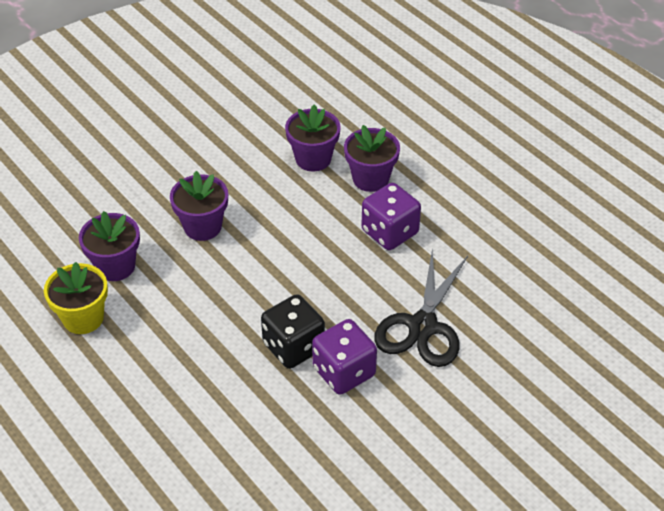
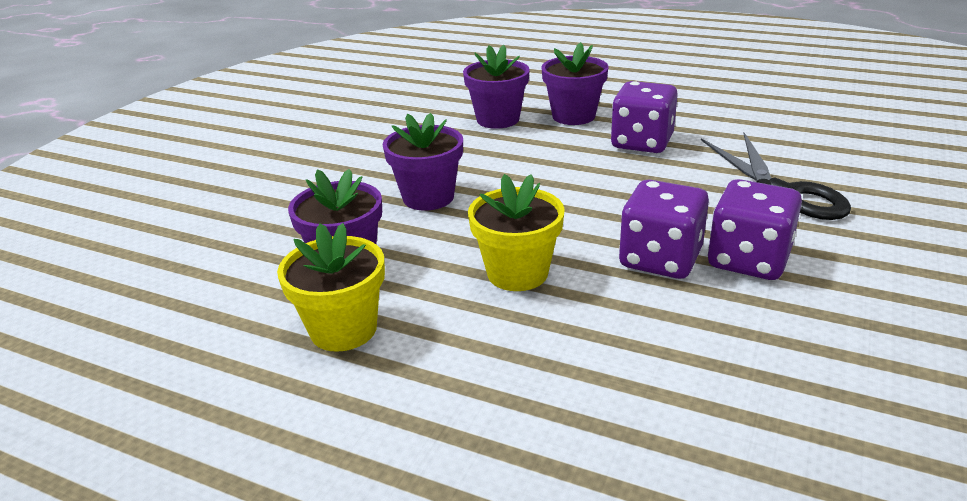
camera: 25 degrees left, 15 degrees down
(203, 319) = (517, 273): none -> yellow flower pot
(293, 347) = (660, 259): black dice -> purple dice

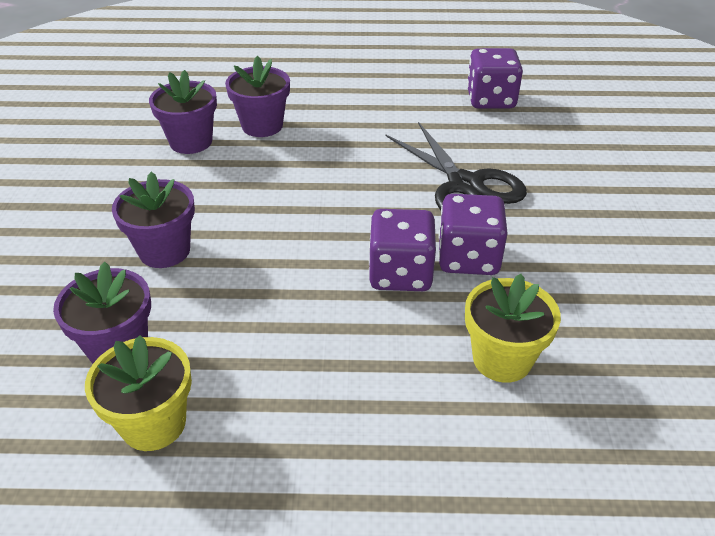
camera: 25 degrees left, 10 degrees up
(517, 273) = (287, 318): yellow flower pot -> yellow flower pot (502, 359)
(642, 143) = (336, 147): purple dice -> purple dice (490, 100)

